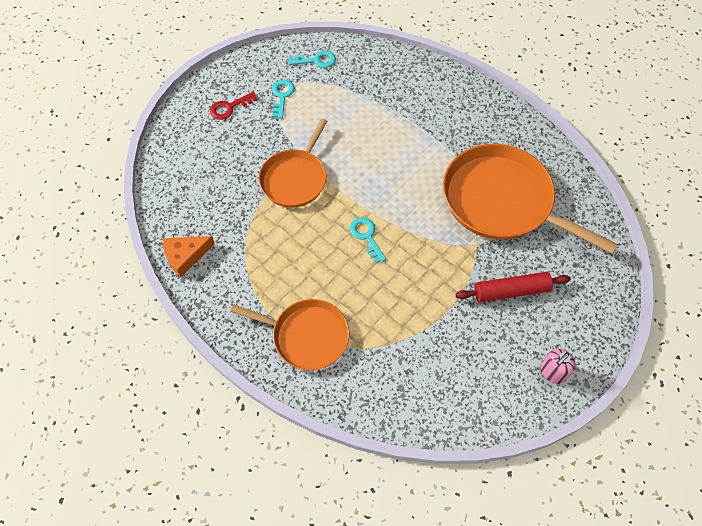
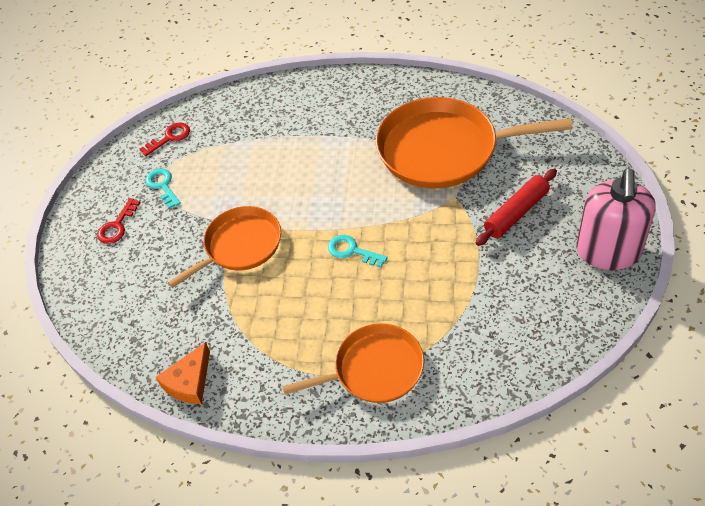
camera: 30 degrees left, 10 degrees down
(295, 179) = (240, 246): orange pan -> orange pan turned 120 degrees counterclockwise
(316, 60) = (169, 138): turquoise key -> red key
(552, 372) = (608, 252): pink soap dispenser -> pink soap dispenser, size x2.11

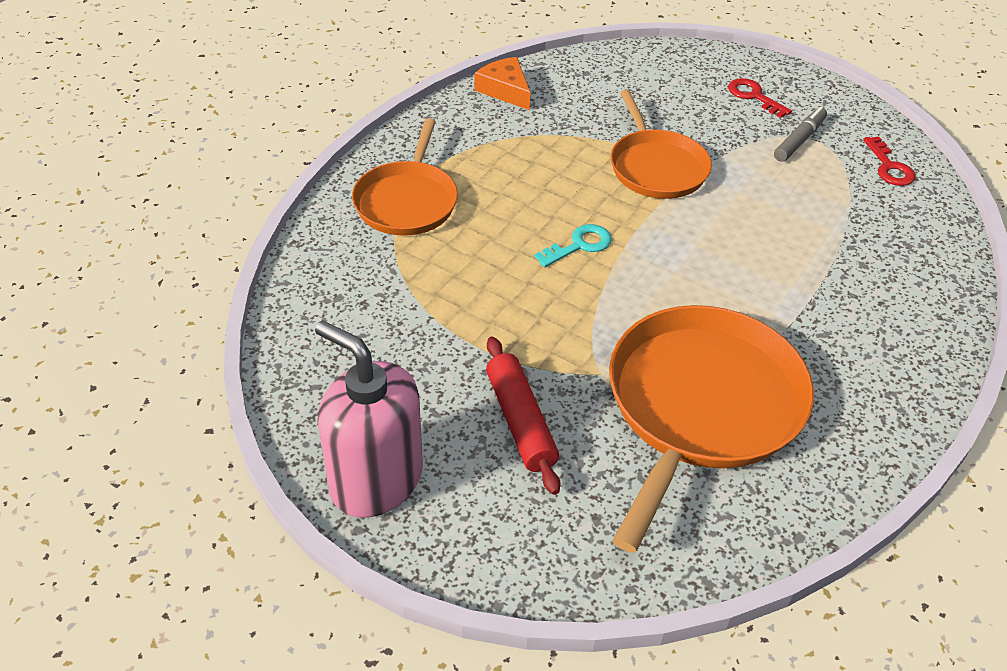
camera: 110 degrees right, 5 degrees down
(163, 186) = (799, 140): turquoise key -> grey marker

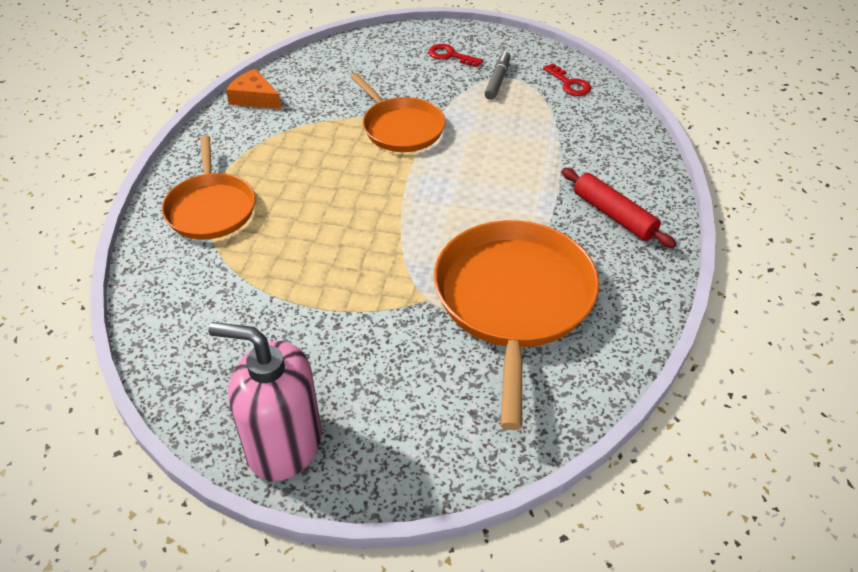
camera: 20 degrees left, 0 degrees up
(521, 421) = (382, 357): red rolling pin -> red rolling pin (614, 215)
(579, 245) = (367, 205): turquoise key -> none

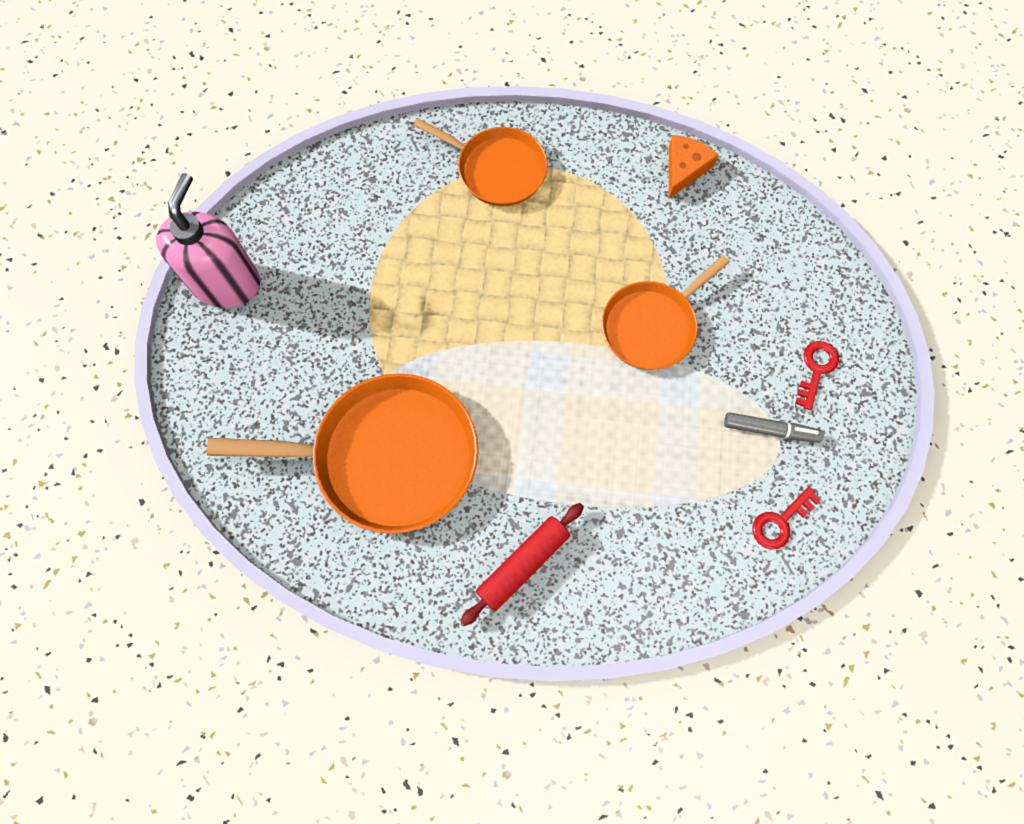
camera: 85 degrees right, 25 degrees up
(211, 208) = (497, 169): orange pan -> orange pan turned 135 degrees counterclockwise

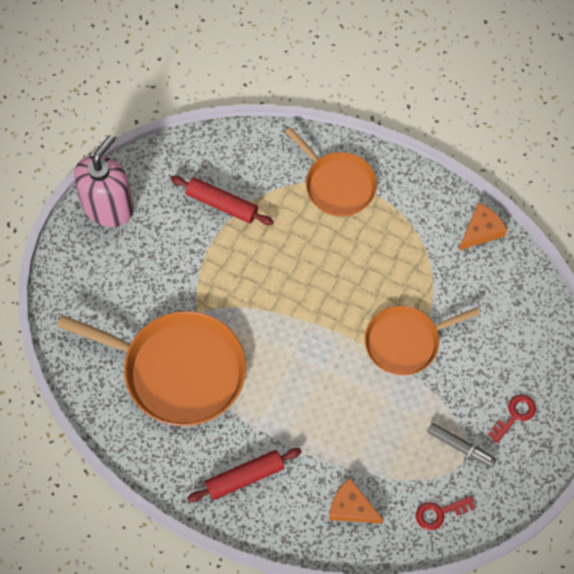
camera: 20 degrees right, 5 degrees down
(367, 235) = (222, 204): none -> red rolling pin
(671, 554) = (351, 507): none -> orange cheese

